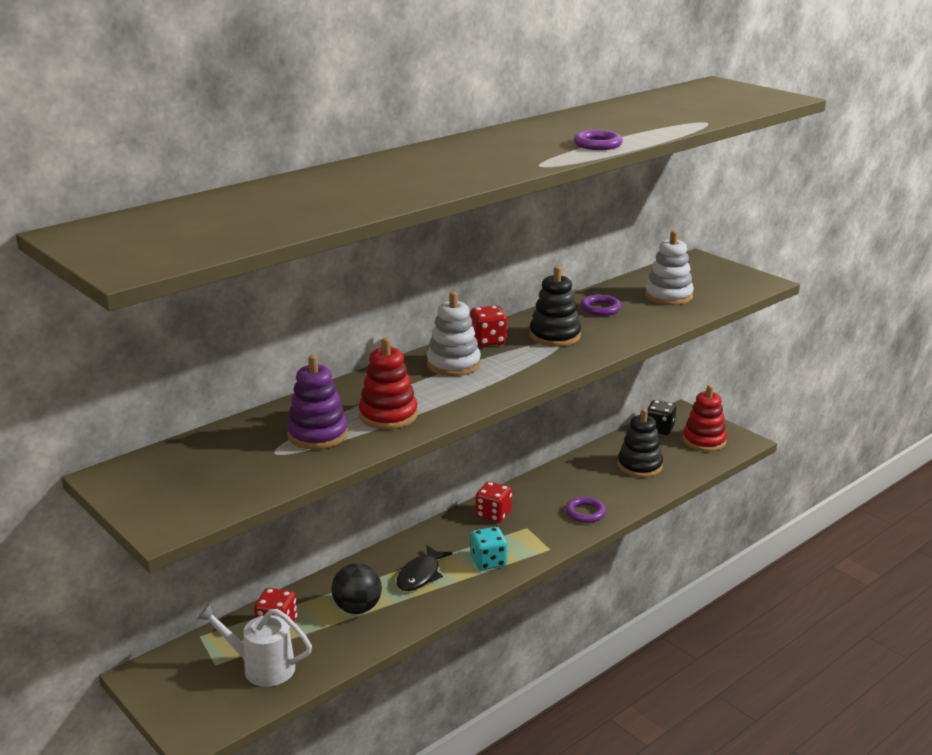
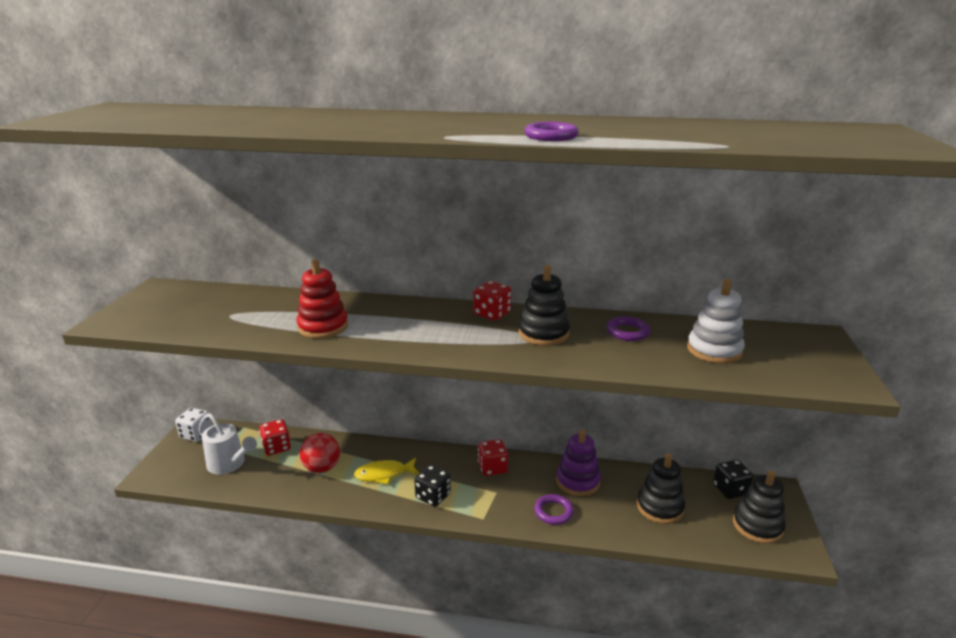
camera: 50 degrees right, 0 degrees up
(160, 676) = (196, 434): none -> white dice
(261, 667) = (230, 464): white watering can -> white watering can turned 150 degrees clockwise
(317, 434) = (268, 317): purple stacking toy -> purple stacking toy (577, 481)
(357, 608) = (322, 468): black ball -> red ball
(420, 575) = (384, 474): black fish -> yellow fish
(453, 364) = (433, 317): white stacking toy -> none
(488, 561) = (433, 496): turquoise dice -> black dice
(704, 441) = (757, 526): red stacking toy -> black stacking toy

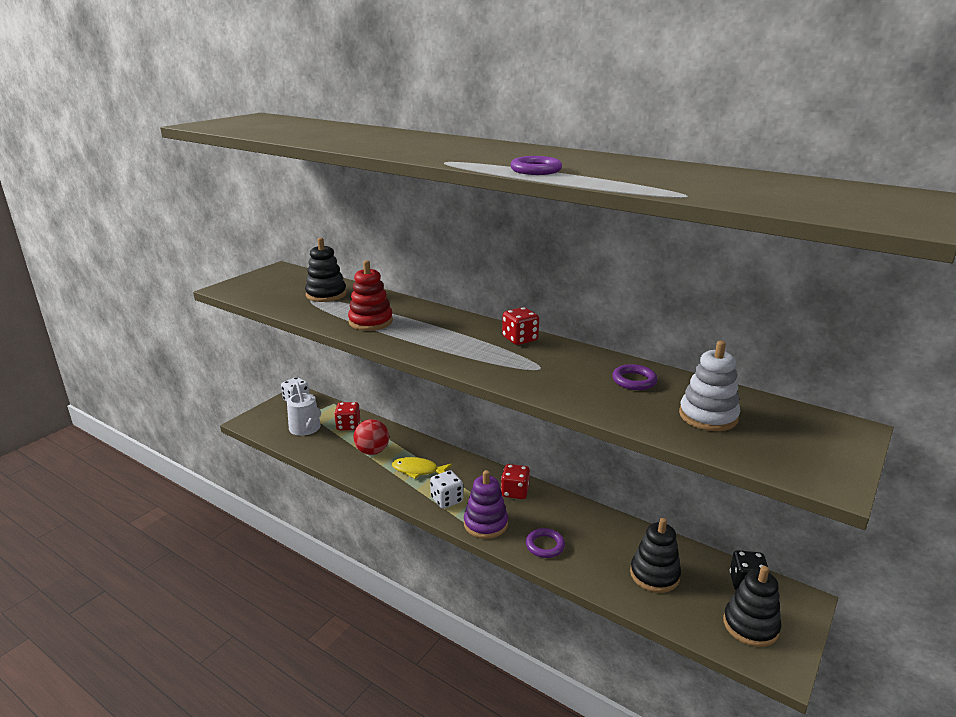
camera: 25 degrees right, 0 degrees up
(433, 496) = (447, 500): black dice -> white dice
(543, 333) = (550, 365): black stacking toy -> black stacking toy (326, 294)
(577, 481) = (587, 527): purple stacking toy -> purple stacking toy (485, 524)

